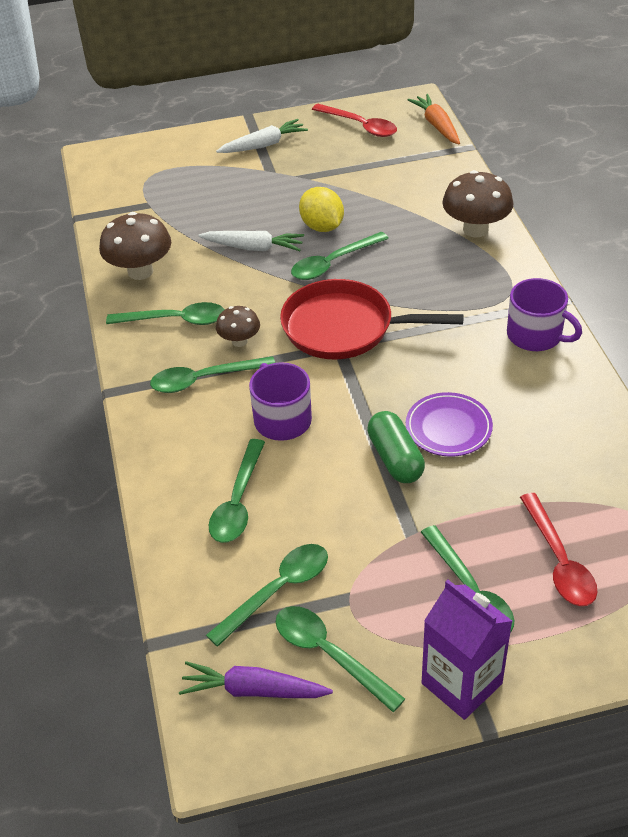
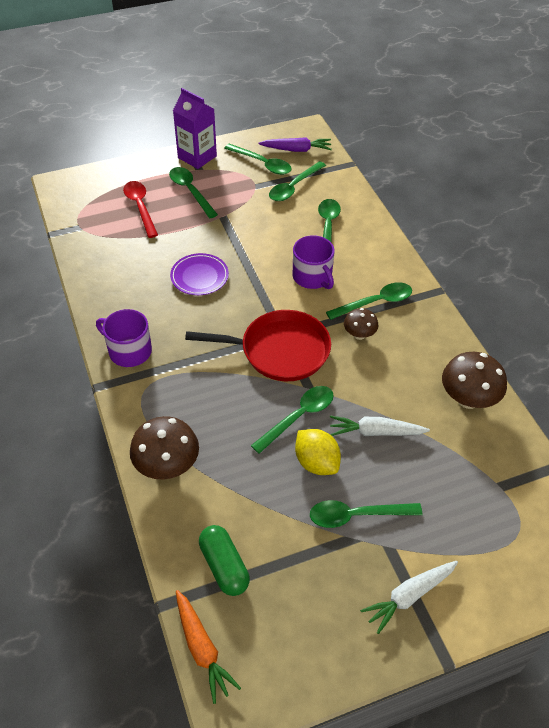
camera: 170 degrees right, 5 degrees up
(175, 320) = (416, 351): green spoon -> green spoon (357, 515)
(360, 126) = (299, 643): red spoon -> none
(395, 458) = (234, 256): green capsule -> green capsule (224, 566)

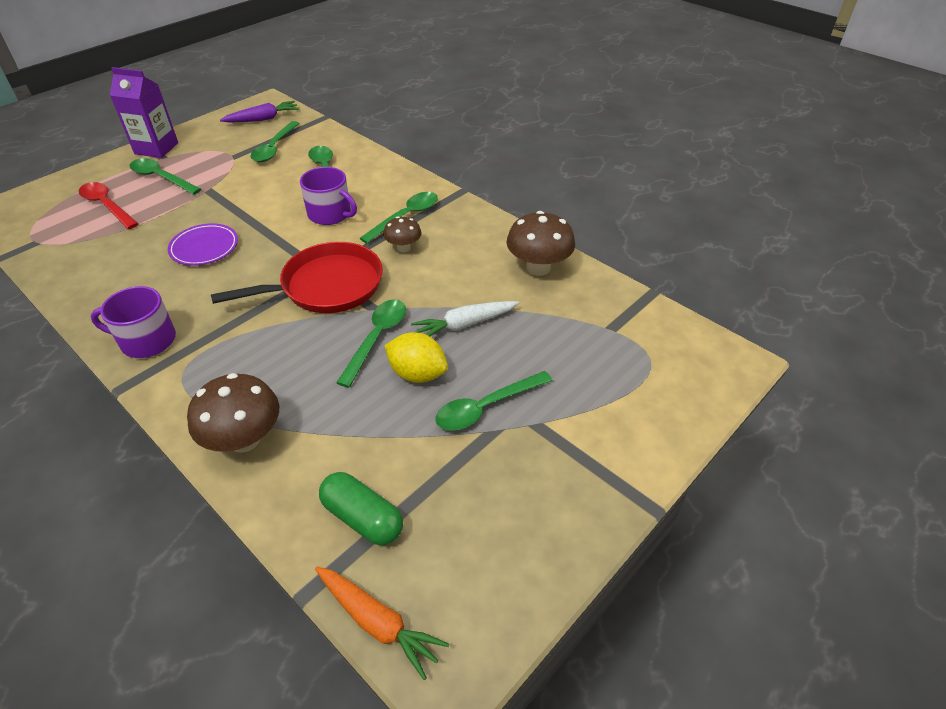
camera: 25 degrees left, 5 degrees down
(262, 164) = (232, 138): green spoon -> none
(409, 596) = (582, 462): white carrot -> none

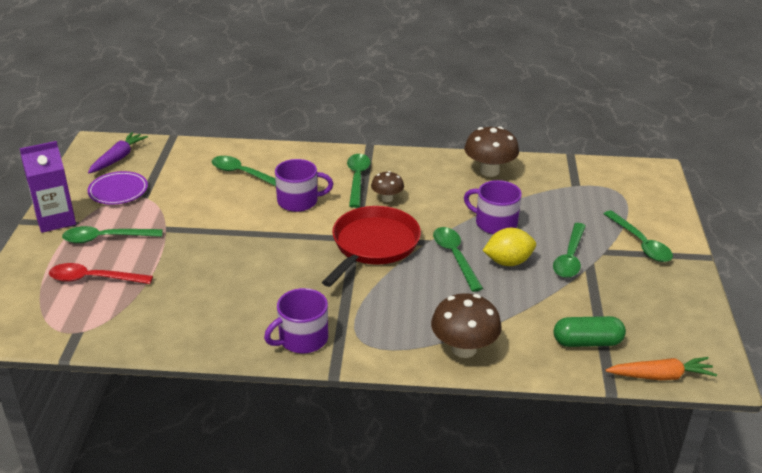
camera: 40 degrees left, 10 degrees down
(204, 248) = (238, 266): purple plate -> purple plate (118, 191)
(274, 148) = (170, 175): green spoon -> green spoon (640, 243)
(464, 325) = (494, 223): white carrot -> purple mug

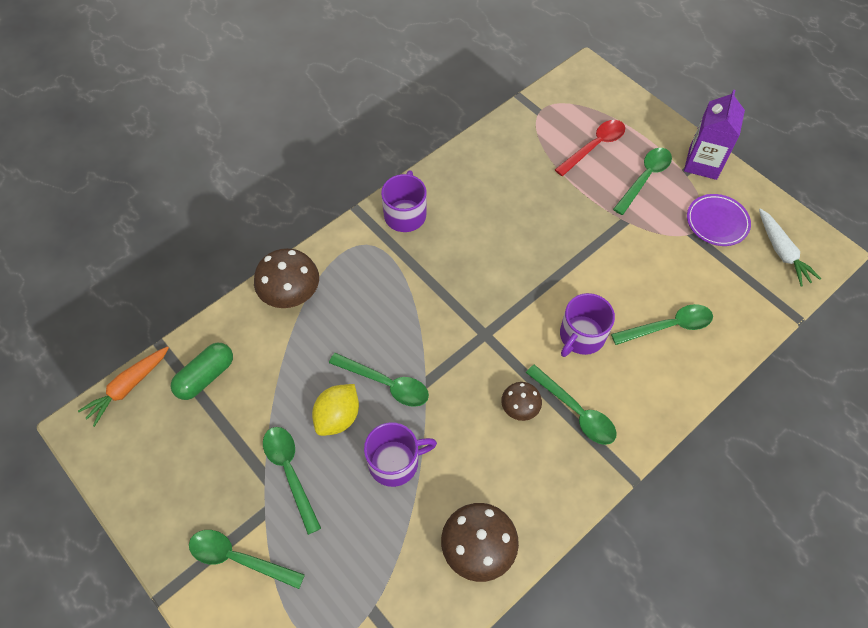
camera: 135 degrees right, 25 degrees up
(118, 158) = (782, 252): purple carrot -> white carrot
(373, 245) = (462, 339): red pan -> none

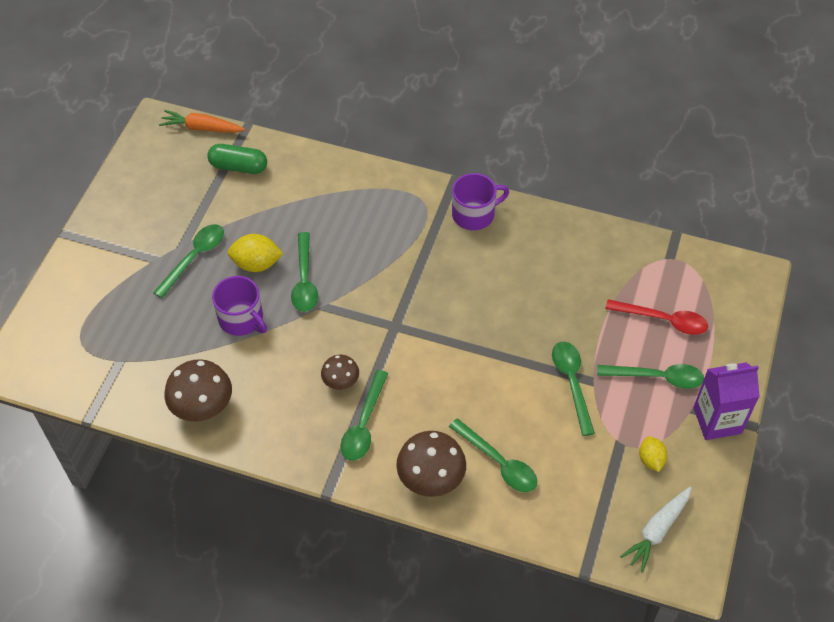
camera: 60 degrees right, 5 degrees down
(238, 558) = (114, 262): green spoon -> green spoon (572, 383)
(291, 295) = (342, 179): brown mushroom -> brown mushroom (431, 479)
(581, 336) = (441, 397): purple mug -> none
(717, 222) = (651, 459): purple plate -> yellow lemon

